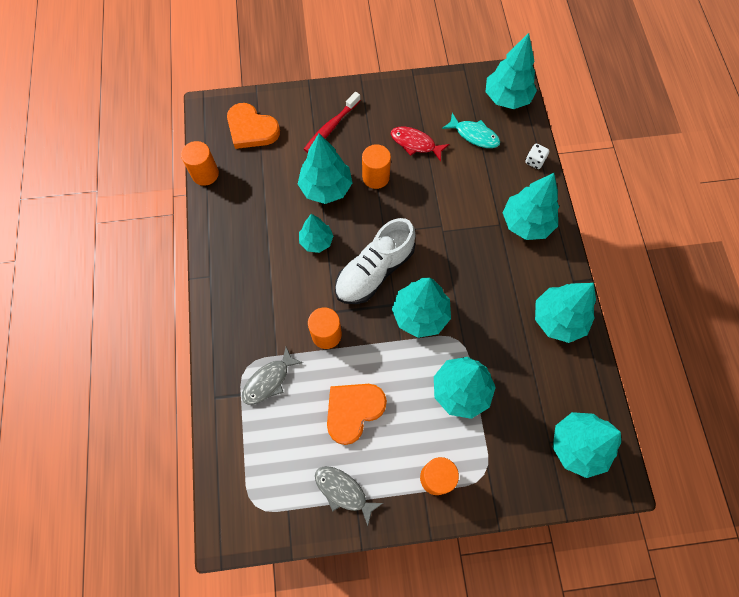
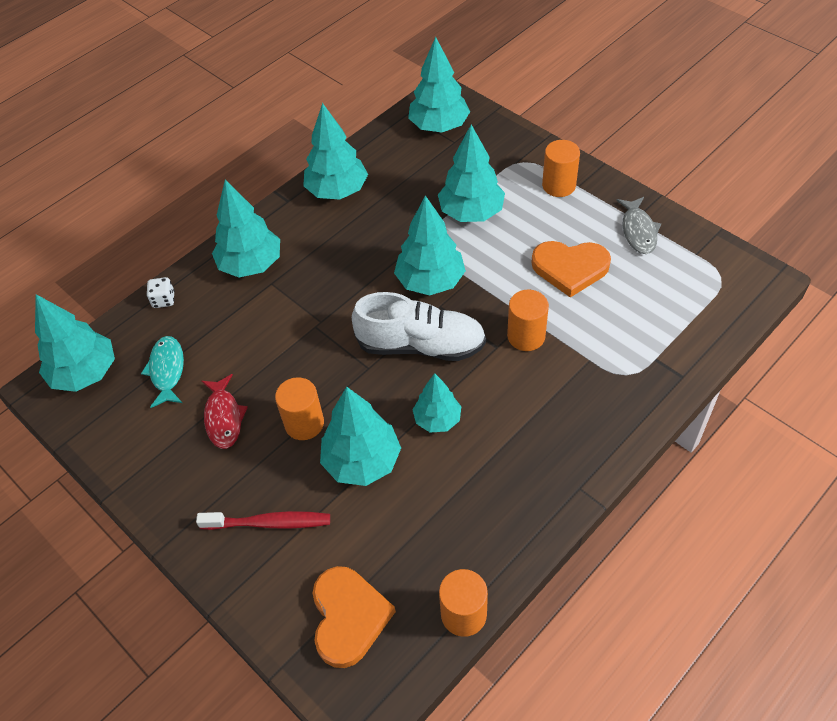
camera: 125 degrees left, 15 degrees down
(269, 381) = (618, 347): grey fish -> none

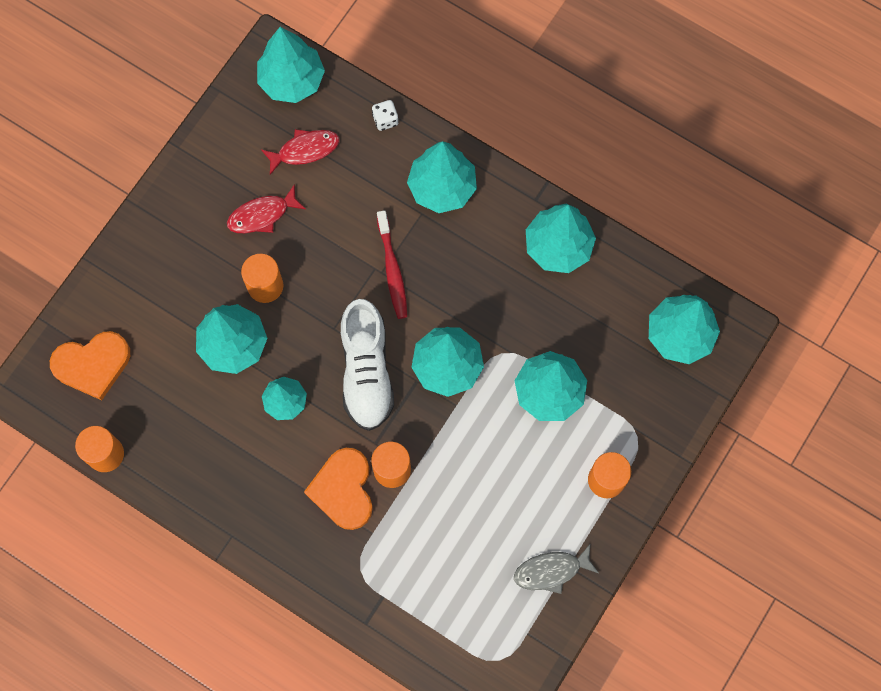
camera: 75 degrees right, 20 degrees up
(167, 370) = (305, 150): turquoise fish -> red fish
(269, 523) = (165, 282): red toothbrush -> red toothbrush (392, 270)
(570, 268) = (486, 503): orange heart -> orange heart (343, 490)

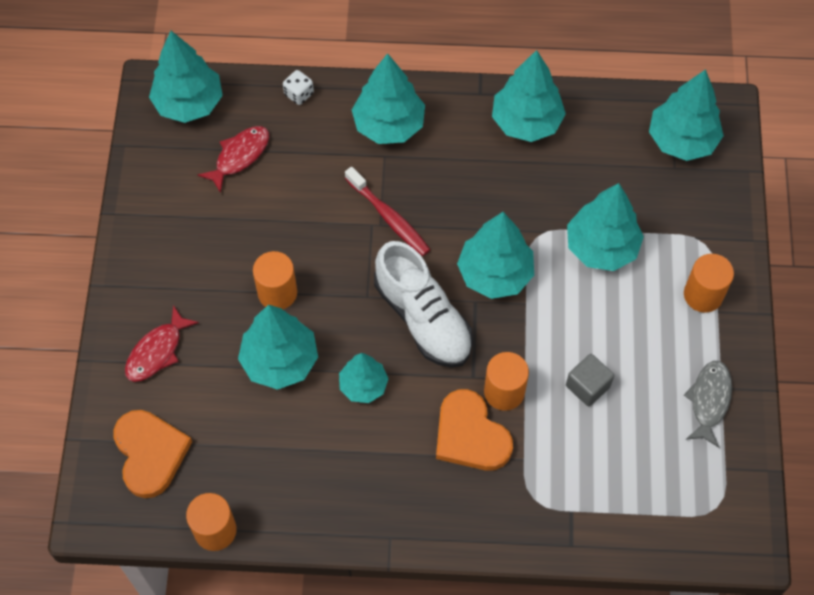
camera: 30 degrees left, 10 degrees down
(92, 365) = (150, 453): orange heart -> orange heart turned 60 degrees counterclockwise
(262, 215) = (234, 232): red fish -> red fish (157, 351)
(461, 503) = (587, 386): none -> grey cube
(551, 571) = (709, 401): grey fish -> grey fish turned 150 degrees clockwise

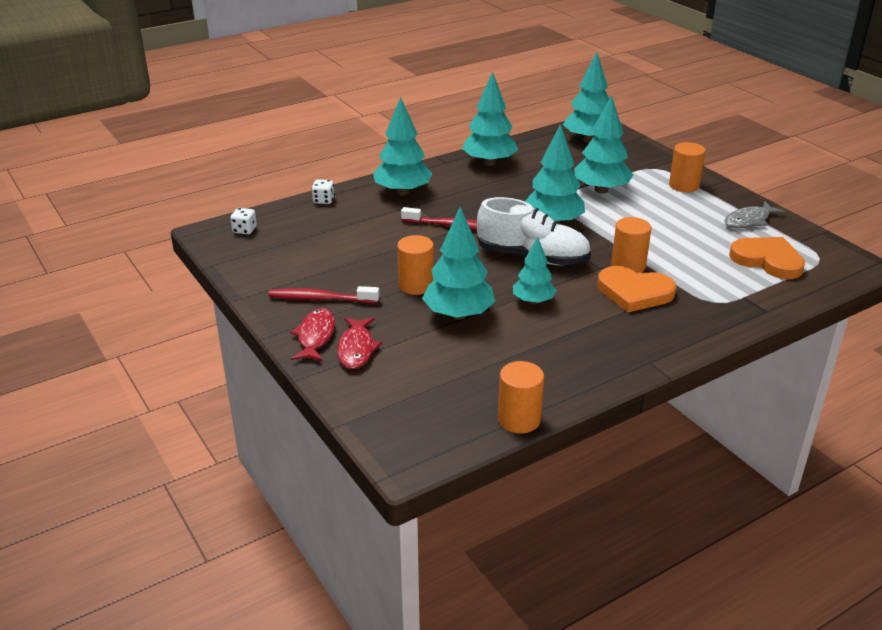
camera: 35 degrees left, 30 degrees down
(150, 453) = (415, 403): orange heart -> orange heart (767, 260)
(179, 259) = (320, 299): none -> red toothbrush
(189, 103) = (244, 230): turquoise tree -> white dice
(239, 156) = (311, 239): red fish -> red fish (315, 336)
(587, 386) = (674, 243): grey cube -> none
(709, 401) = (749, 221): grey fish -> grey fish turned 105 degrees counterclockwise

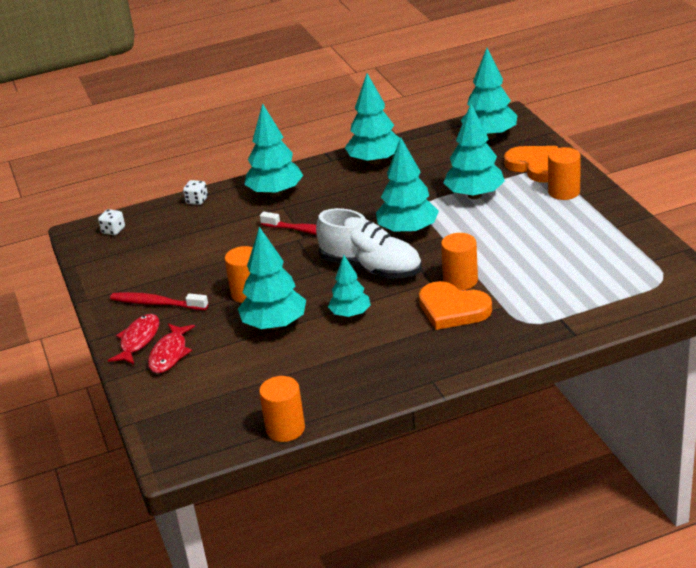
camera: 15 degrees right, 0 degrees up
(749, 221) = (611, 234): grey fish -> none
(767, 260) = (606, 280): orange heart -> orange heart (536, 166)

